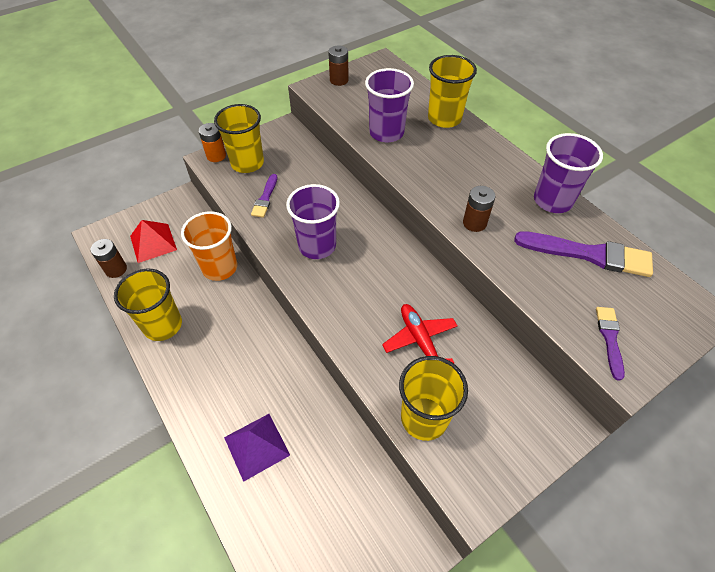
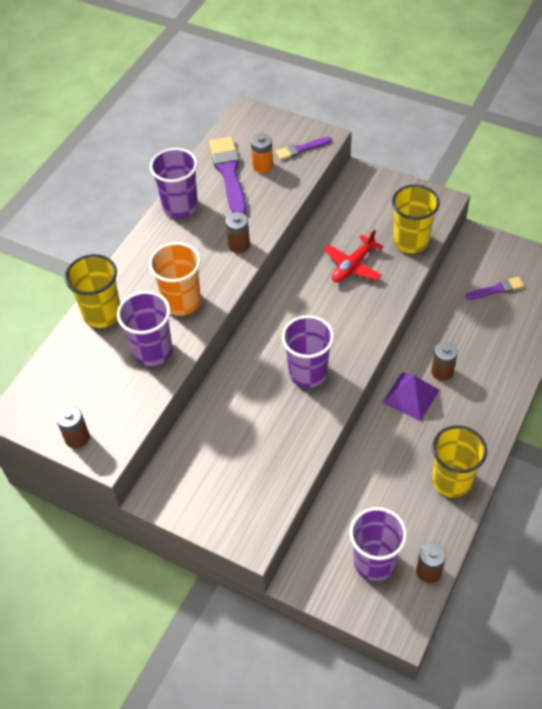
camera: 115 degrees left, 0 degrees up
(153, 242) = (374, 562): red pyramid -> purple cup
(216, 156) = (242, 537): orange battery -> orange battery (262, 166)
(220, 267) = (362, 476): orange cup -> orange cup (182, 302)
(247, 163) = (235, 497): yellow cup -> none
(256, 446) = (490, 350): purple pyramid -> purple pyramid (411, 396)
(265, 198) = (276, 448): purple brush -> purple brush (496, 289)
(265, 383) = (442, 372): none -> brown battery

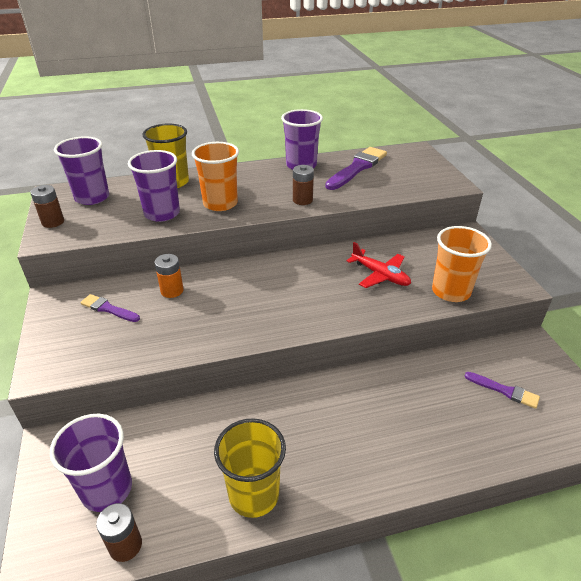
camera: 45 degrees right, 15 degrees down
(262, 166) = (386, 175): orange battery -> orange battery (172, 291)
(301, 149) = (427, 181): purple brush -> purple brush (108, 309)
(308, 373) = (246, 309): purple cup -> purple cup (92, 197)
(352, 266) = (380, 275): red plane -> red plane turned 135 degrees counterclockwise
(411, 241) = (451, 291): yellow cup -> orange cup
(411, 396) = (317, 402): purple pyramid -> none
(442, 372) = (367, 408): brown battery -> none

